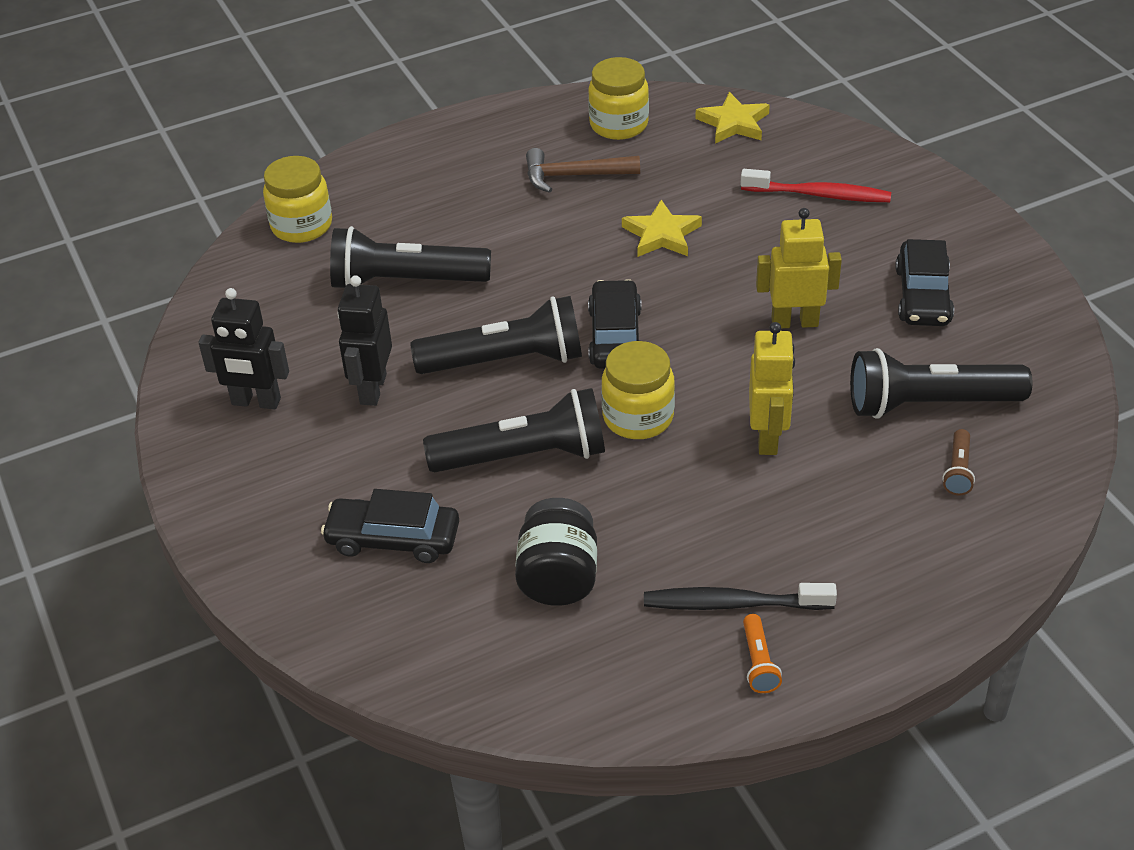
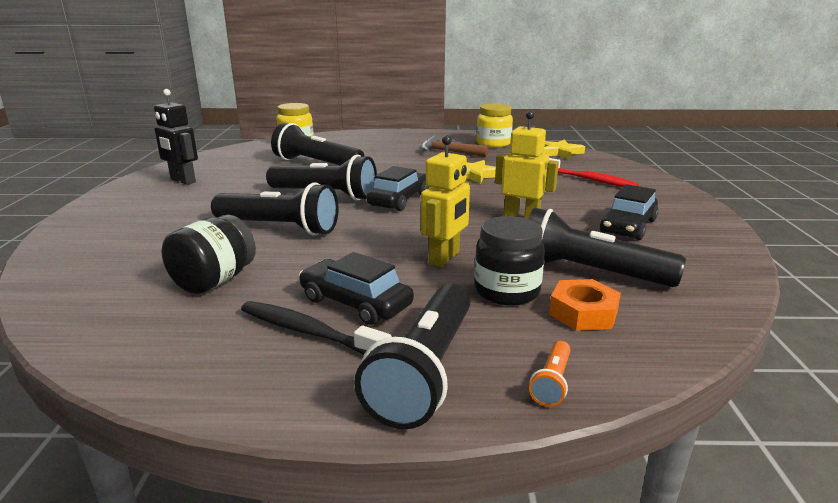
camera: 25 degrees right, 20 degrees down
(372, 389) = (242, 189): black robot -> none
(393, 539) = (154, 239): black car -> black car (355, 302)
(638, 417) = (369, 230): yellow jar -> none
(758, 662) = (279, 375): orange flashlight -> orange flashlight (552, 382)
(869, 468) = (506, 291): none -> black jar
(875, 604) = (425, 371): none -> black flashlight
(958, 471) = (583, 313): brown flashlight -> orange nut

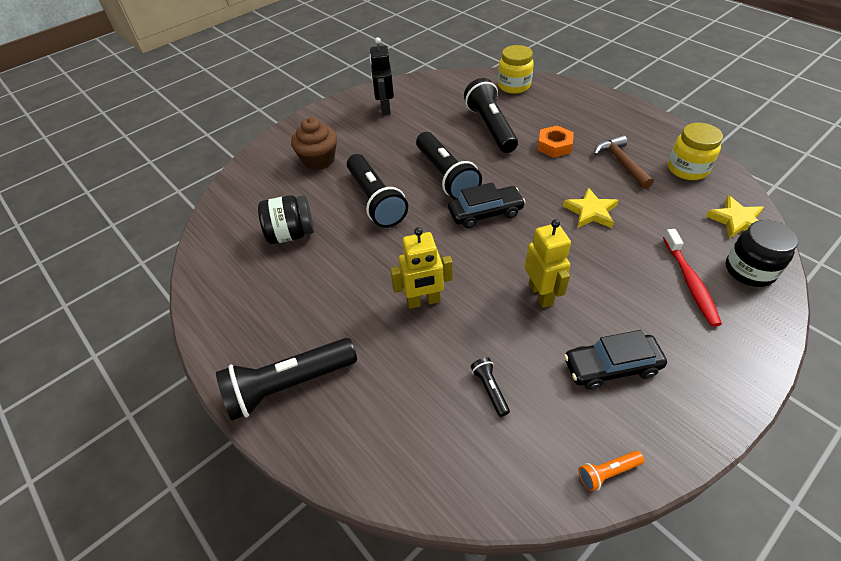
camera: 50 degrees right, 25 degrees up
(155, 228) = (318, 160): none -> brown cupcake
(308, 332) = (281, 311): black toothbrush -> none
(355, 302) = (327, 305): black car -> none
(506, 291) = (412, 362): black jar -> black jar (749, 270)
(552, 382) = (328, 449): orange flashlight -> orange flashlight (607, 473)
(583, 313) = (425, 419): orange nut -> orange nut (554, 146)
(589, 273) = (490, 389): black flashlight -> black flashlight, size x0.43

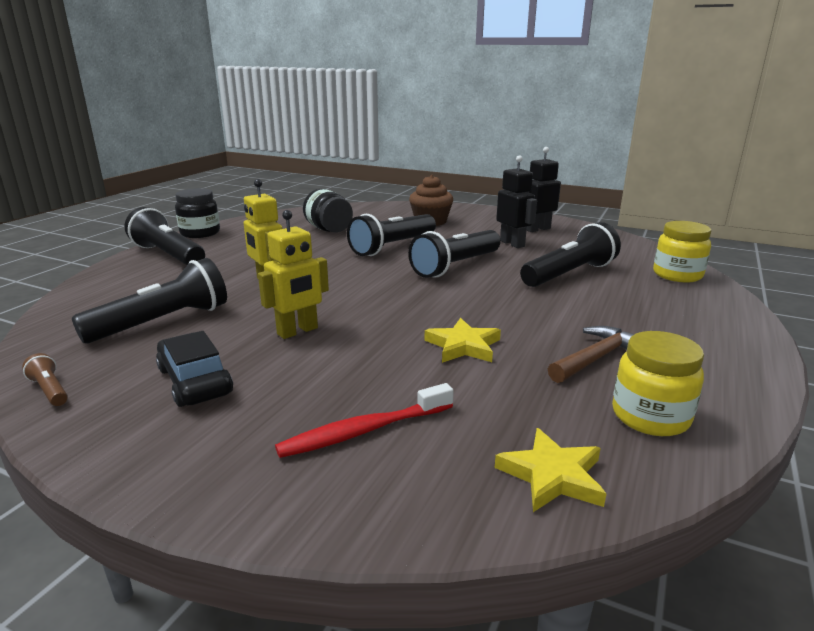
camera: 65 degrees right, 25 degrees down
(411, 132) = (512, 243): none -> black robot
(485, 213) = (411, 290): black car -> none
(490, 389) = (163, 322): black flashlight -> black flashlight, size x2.30
(554, 146) = (578, 311): orange nut -> none
(607, 473) = (50, 390): orange flashlight -> brown flashlight
(749, 270) = (423, 492): black jar -> black jar (200, 233)

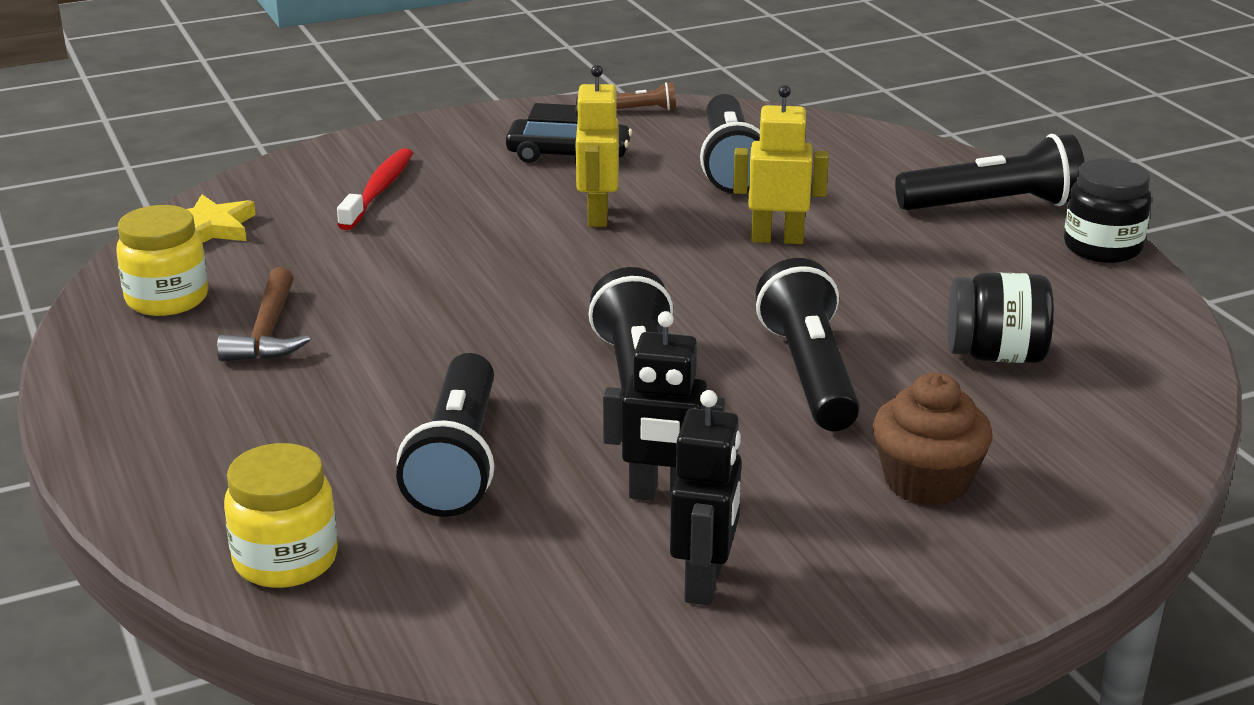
camera: 130 degrees right, 5 degrees up
(463, 346) = (418, 279): yellow star -> none

